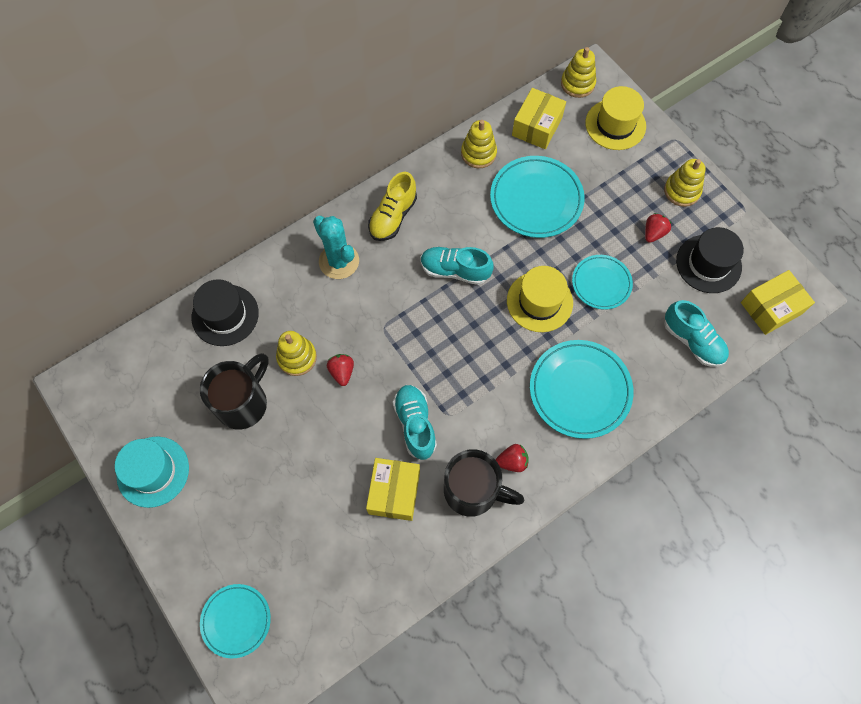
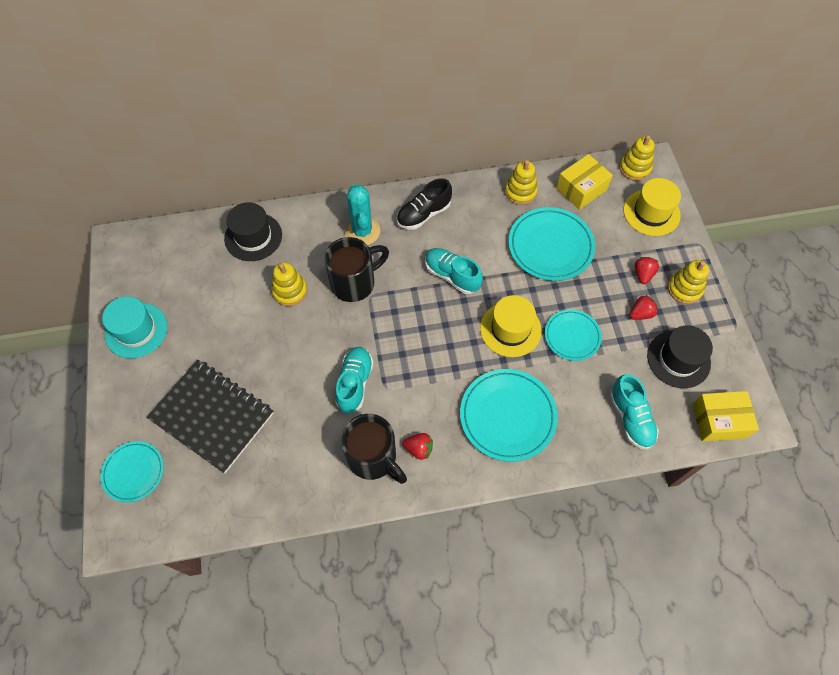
camera: 25 degrees right, 5 degrees down
(243, 403) = (231, 308): black mug -> black mug (354, 283)
(287, 525) = (212, 416): none -> black notebook
(342, 372) = (319, 317): red strawberry -> red strawberry (643, 274)
(393, 217) = (423, 214): yellow shoe -> black shoe
(394, 492) = (309, 429): yellow box -> none

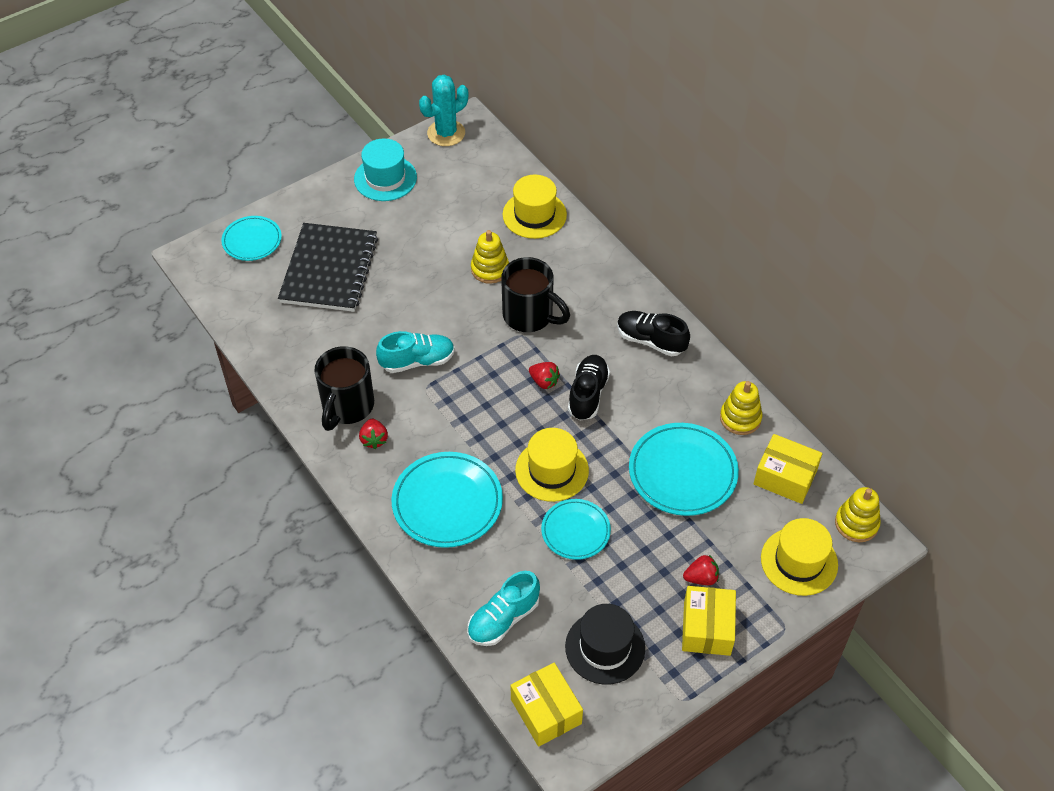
camera: 65 degrees right, 10 degrees down
(253, 237) = (534, 215): black hat -> yellow hat
(362, 231) = (595, 297): turquoise cactus -> turquoise cactus (446, 133)
(452, 276) = (588, 394): turquoise shoe -> black shoe
(640, 314) = (644, 591): red strawberry -> red strawberry (544, 381)
(684, 289) = (707, 628): yellow stacking toy -> yellow box

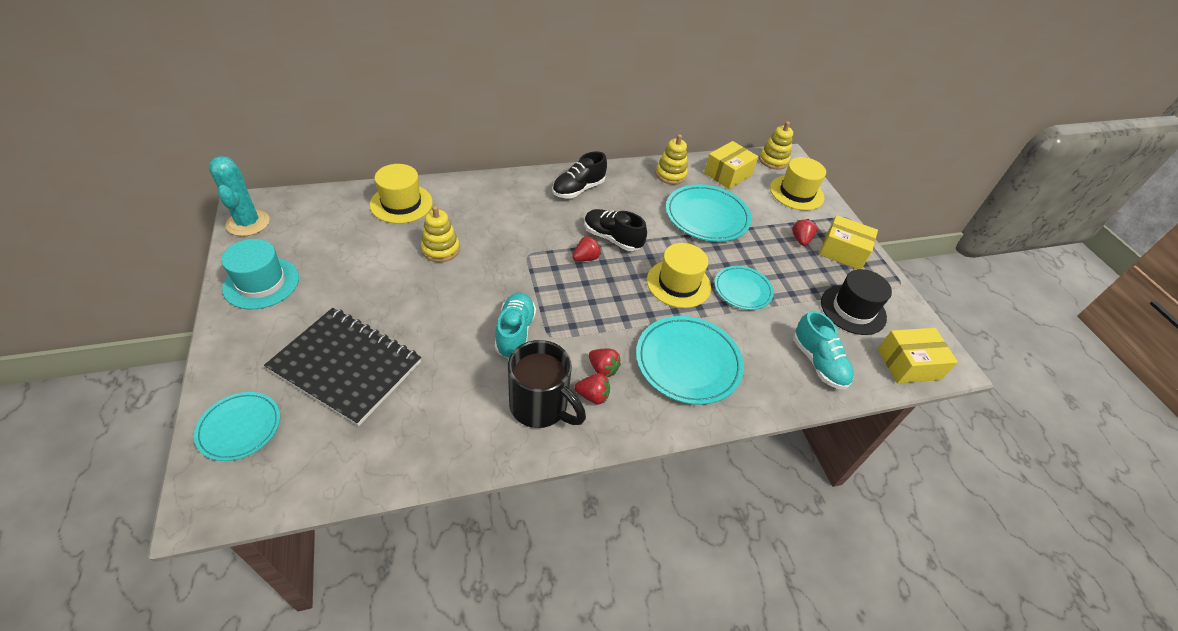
camera: 75 degrees left, 5 degrees down
(407, 438) = (603, 369): none -> red strawberry
(530, 316) = (511, 243): black mug -> none

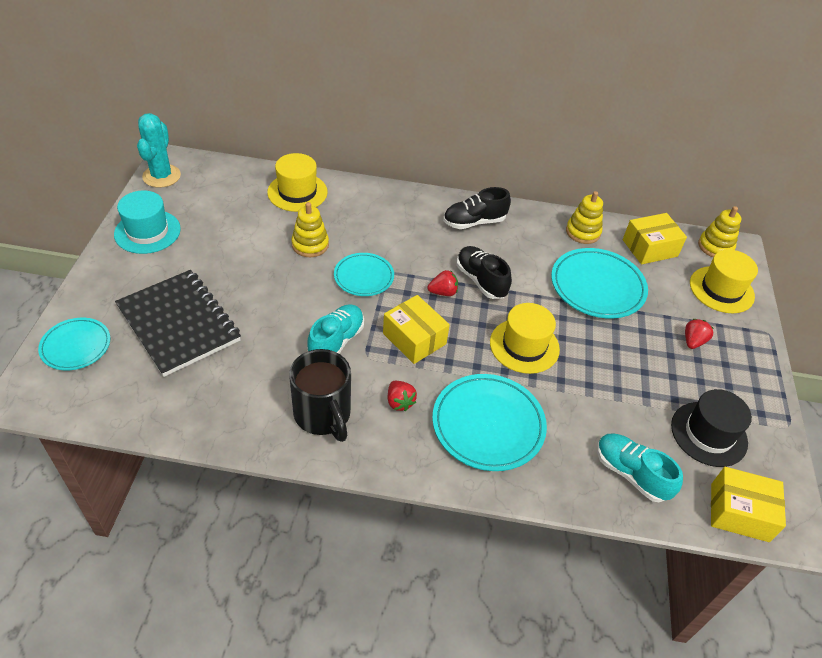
camera: 25 degrees right, 0 degrees up
(593, 396) = (376, 423): red strawberry -> none
(742, 290) = (591, 373): turquoise plate -> turquoise plate (364, 277)
(818, 363) = (631, 473): turquoise shoe -> turquoise shoe turned 135 degrees clockwise
(843, 252) = (737, 369): yellow box -> yellow box (414, 338)

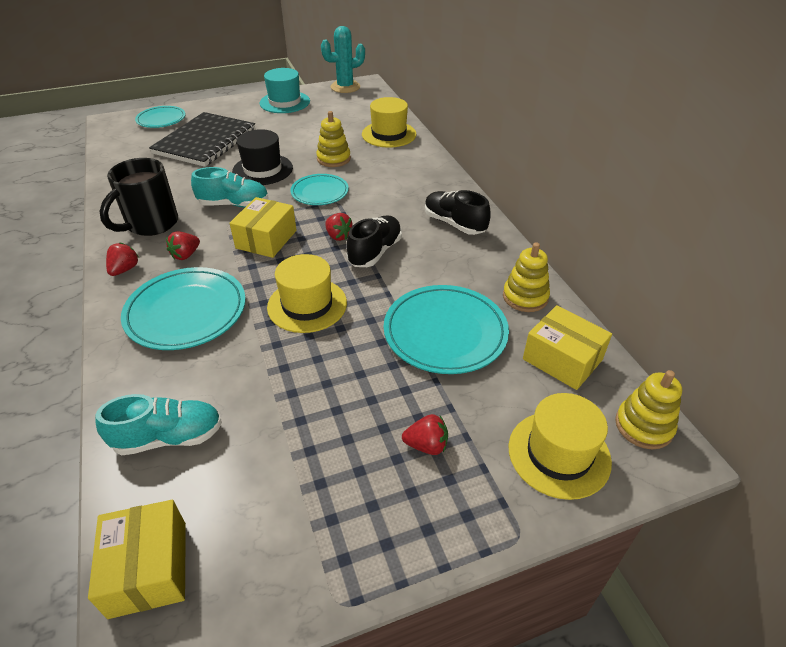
camera: 65 degrees right, 5 degrees down
(392, 455) = (124, 269): none -> red strawberry
(631, 473) = (169, 437): turquoise shoe -> turquoise shoe turned 60 degrees clockwise
(708, 434) = (269, 501): black hat -> black hat (262, 169)

